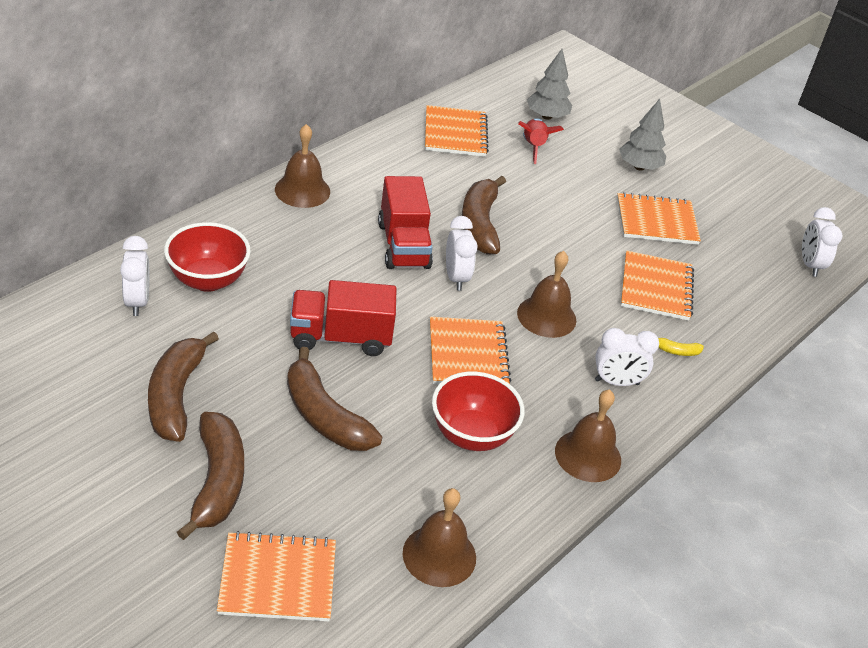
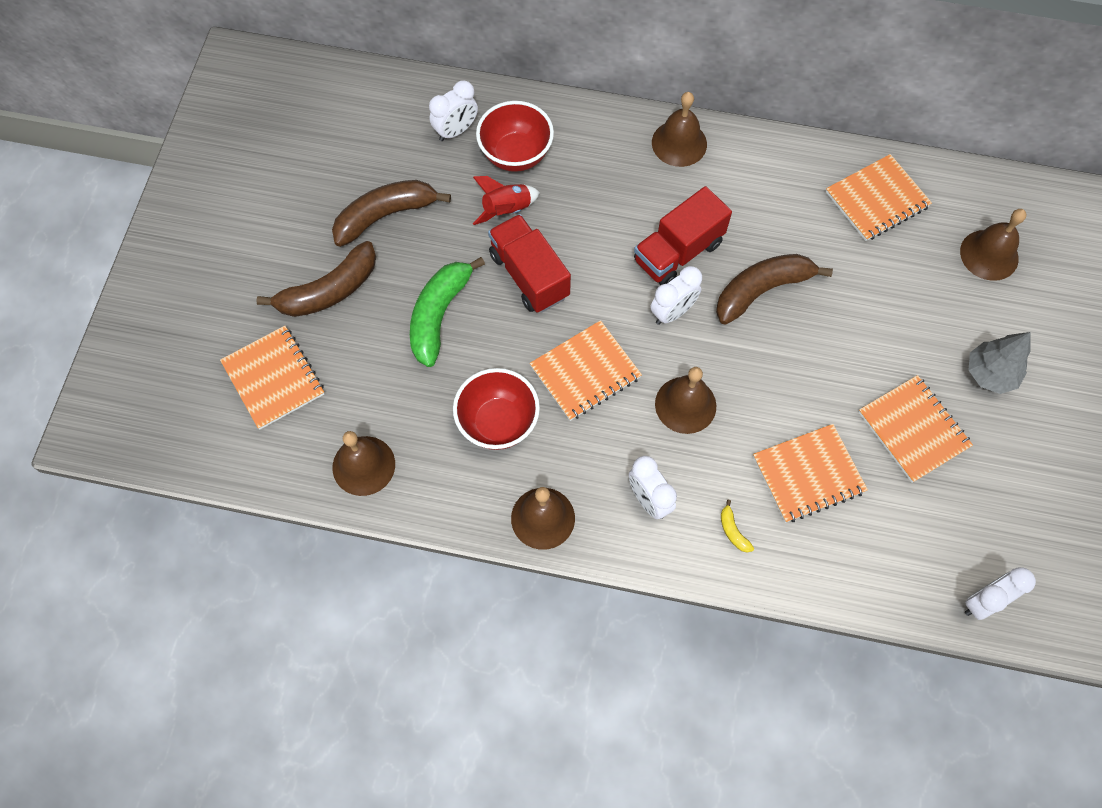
camera: 65 degrees right, 25 degrees up
(324, 416) = (439, 315): brown banana -> green banana
(533, 147) = (924, 270): red rocket -> red rocket (506, 210)
(547, 116) = (989, 255): grey tree -> brown bell

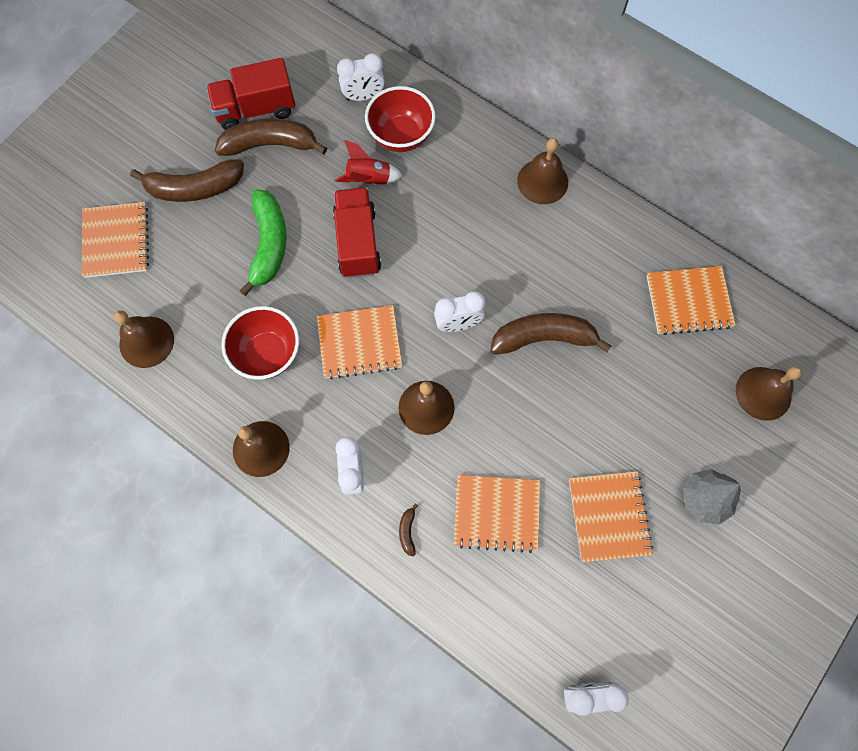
camera: 25 degrees right, 5 degrees up
(439, 315) = (269, 244): green banana -> green banana turned 135 degrees clockwise
(678, 252) = (490, 275): red truck -> red truck (256, 109)
(733, 531) = (407, 531): yellow banana -> brown banana

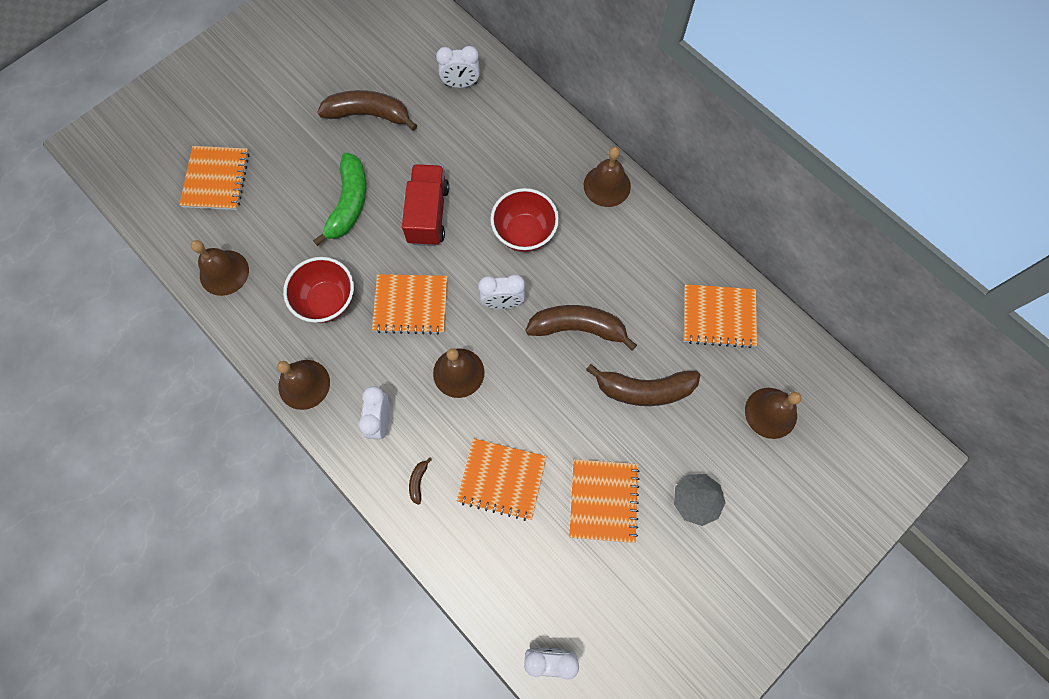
camera: 10 degrees right, 0 degrees up
(194, 188) = (294, 143): brown banana -> brown banana (644, 389)
(256, 109) = (363, 81): red truck -> none
(368, 180) = (450, 159): red rocket -> none
(401, 136) = (487, 125): red bowl -> red bowl (524, 233)

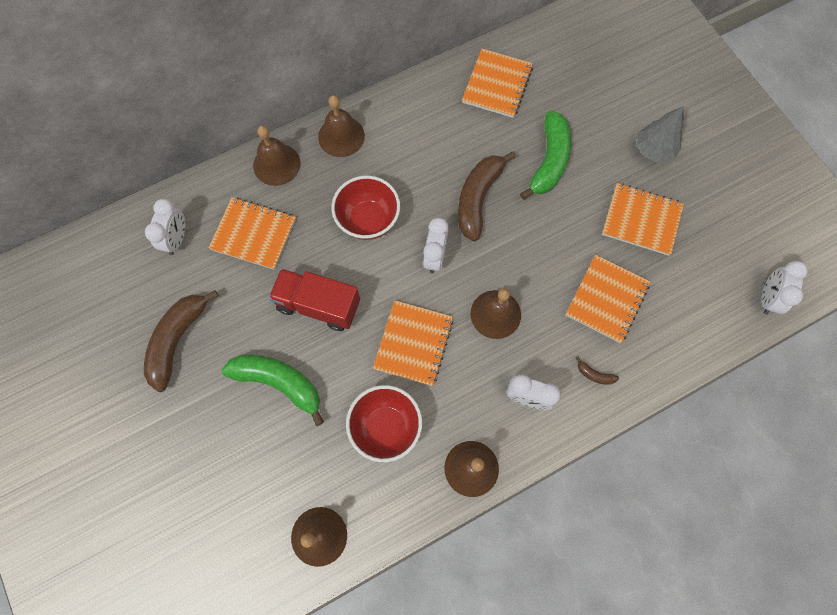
camera: 75 degrees left, 0 degrees up
(216, 179) = (197, 528): orange notebook -> orange notebook (254, 234)
(644, 389) = (549, 161): brown banana -> green banana
(771, 413) = (591, 73): brown bell -> brown bell (276, 164)

